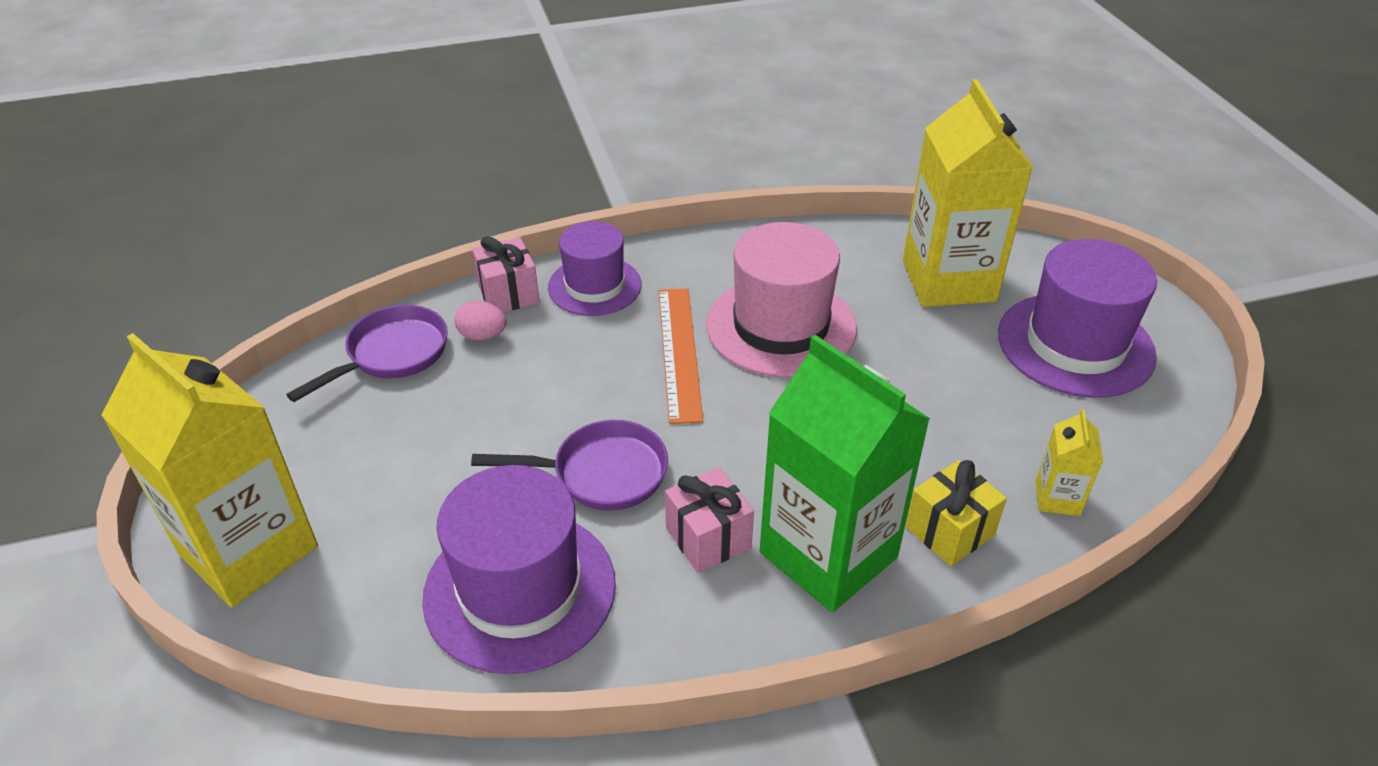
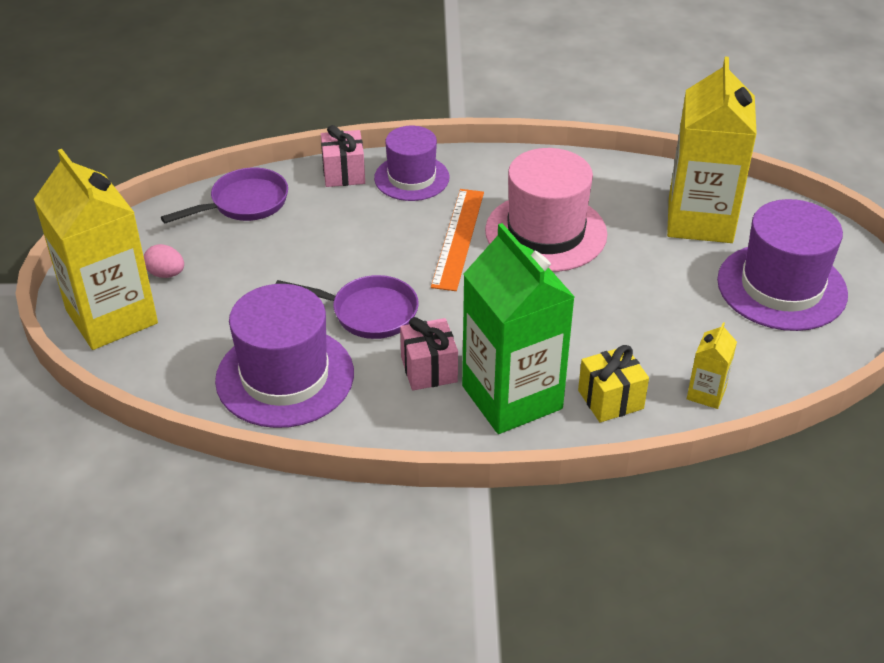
camera: 15 degrees right, 0 degrees up
(482, 336) = (314, 201): pink egg -> pink egg (166, 274)

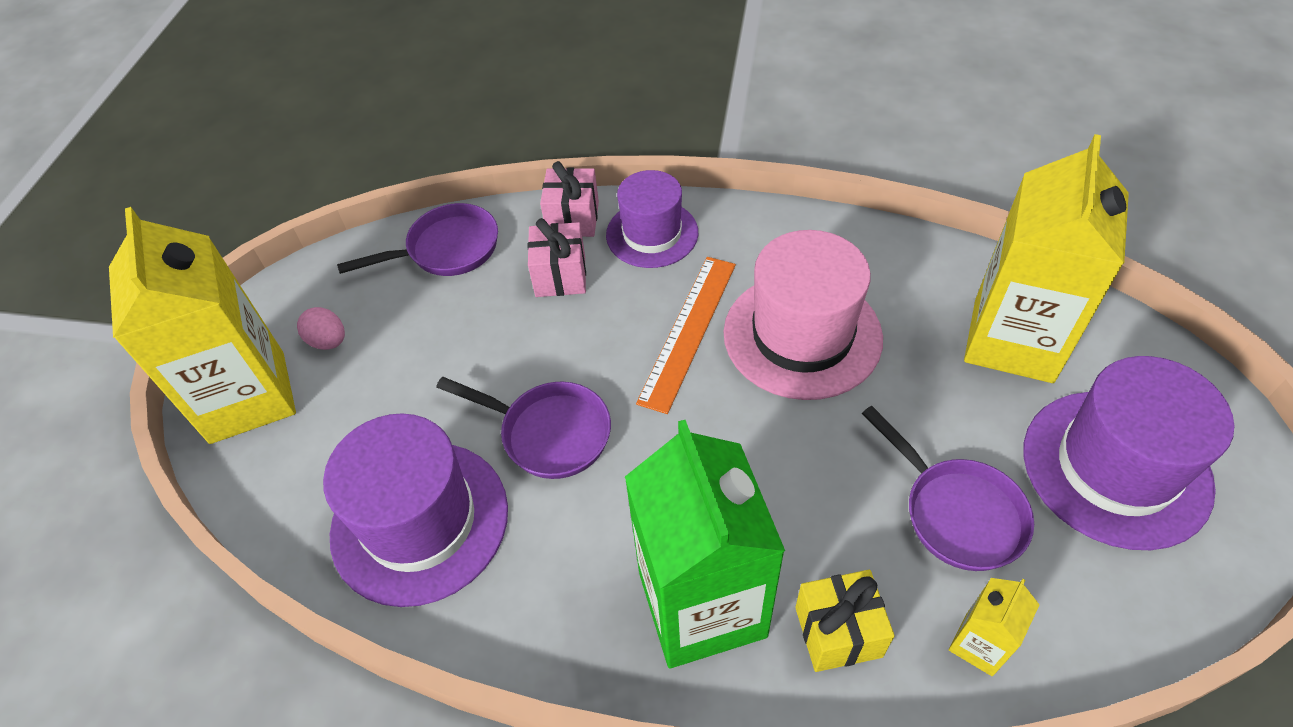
camera: 15 degrees right, 10 degrees up
(429, 369) = (603, 538): pink gift -> pink gift (560, 276)
(678, 324) = (956, 512): none -> purple pan

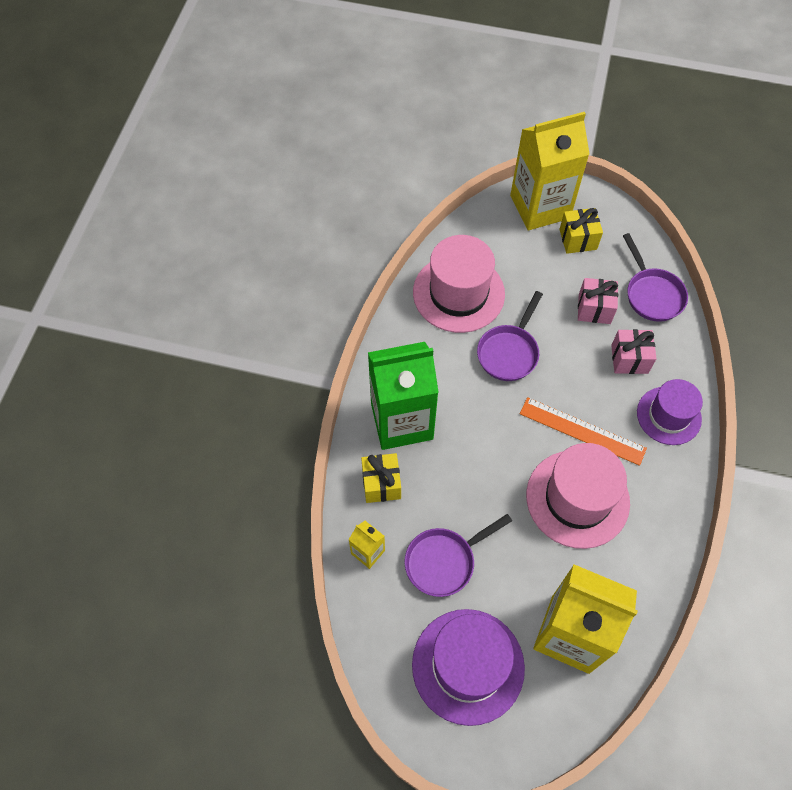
camera: 90 degrees right, 10 degrees up
(328, 341) = (578, 239): pink egg -> yellow gift
(420, 521) = (458, 293): purple hat -> pink hat
(573, 219) = (682, 367): pink gift -> pink gift (594, 309)

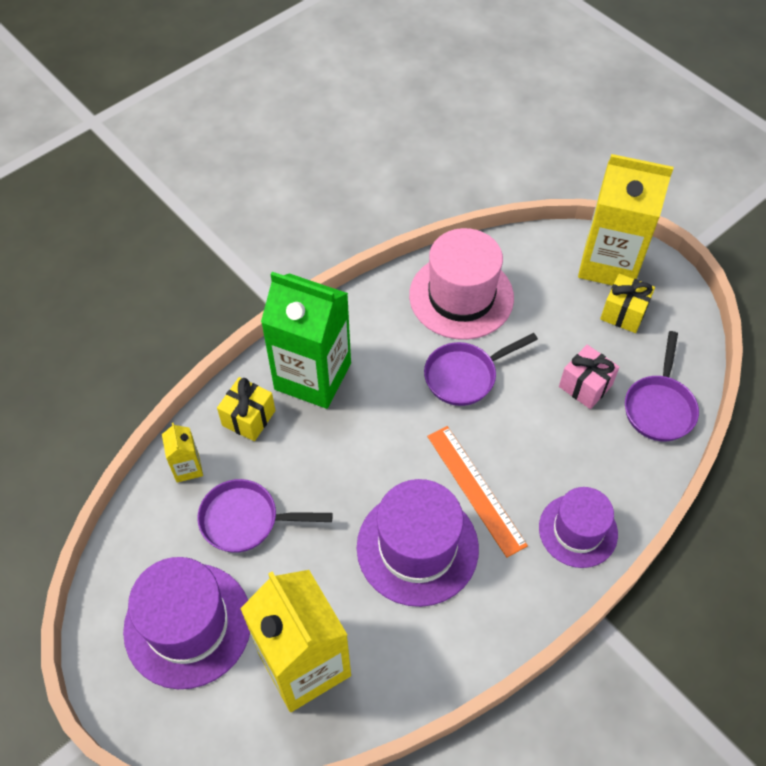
camera: 35 degrees right, 5 degrees down
(577, 498) = (417, 547): pink hat -> purple hat
(629, 359) = (582, 453): pink gift -> none

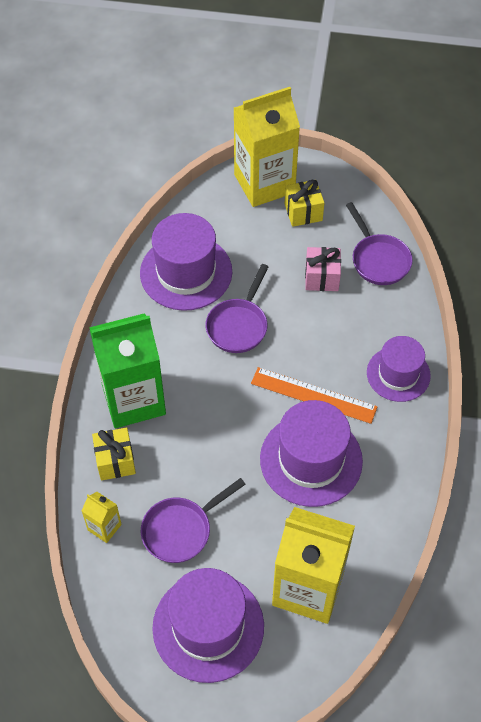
camera: 40 degrees left, 0 degrees up
(461, 296) = (186, 272): pink hat -> purple hat

